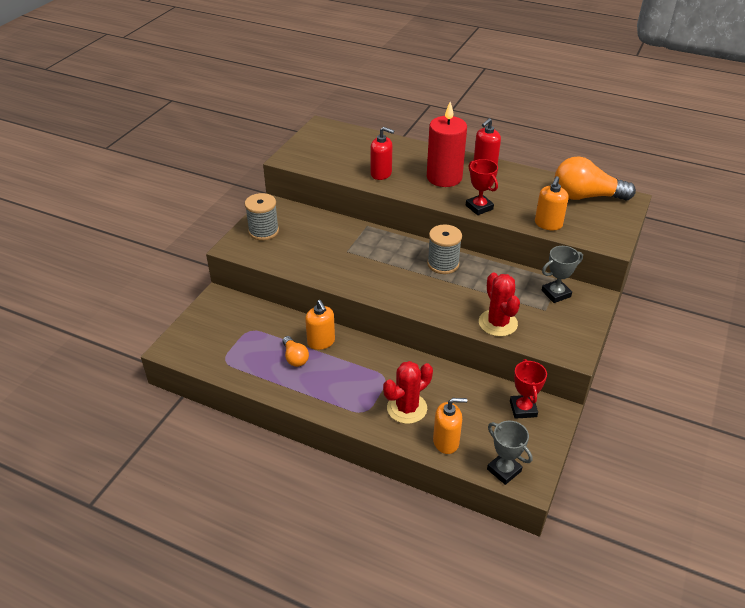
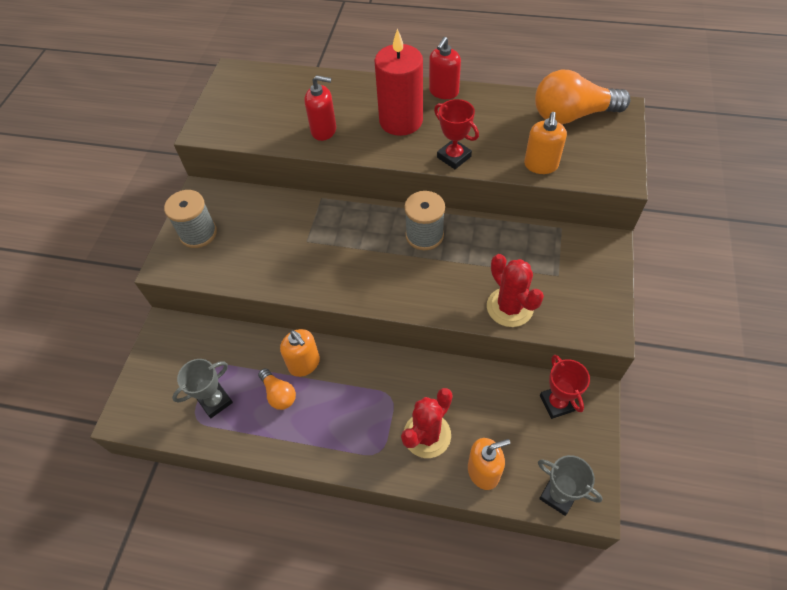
camera: 10 degrees left, 15 degrees up
(556, 293) = (563, 249): grey trophy -> grey trophy (215, 401)

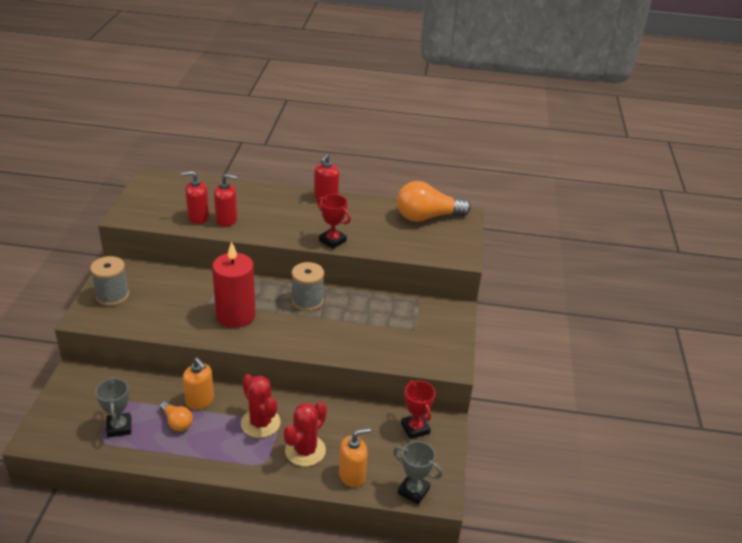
camera: 10 degrees left, 20 degrees down
(215, 401) = (119, 427): grey trophy -> grey trophy turned 60 degrees counterclockwise
(290, 128) = (198, 217): none -> red soap dispenser
(401, 121) = (290, 216): red candle -> red candle (236, 315)
(509, 307) = (375, 350): red cactus -> red cactus (260, 423)
(541, 165) = (401, 248): orange soap dispenser -> none

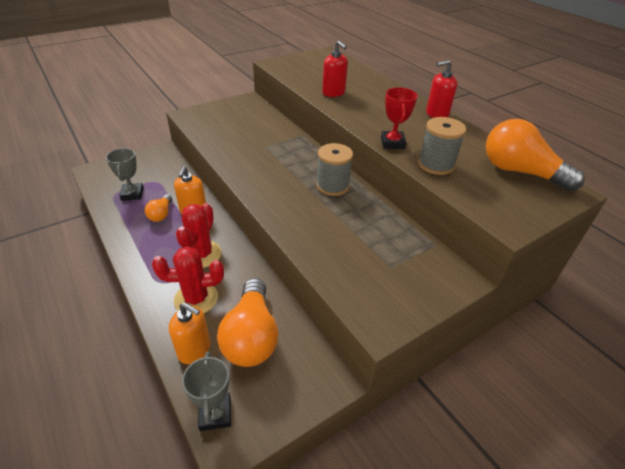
camera: 50 degrees right, 5 degrees up
(112, 296) = (221, 112): grey spool -> grey spool (436, 165)
(119, 427) = (132, 194): grey trophy -> grey trophy turned 45 degrees counterclockwise
(198, 217) = (317, 83): red soap dispenser -> none
(236, 315) = (268, 164): red candle -> none
(372, 440) = (251, 336): none -> orange light bulb
(415, 428) = (300, 359): red trophy -> none

